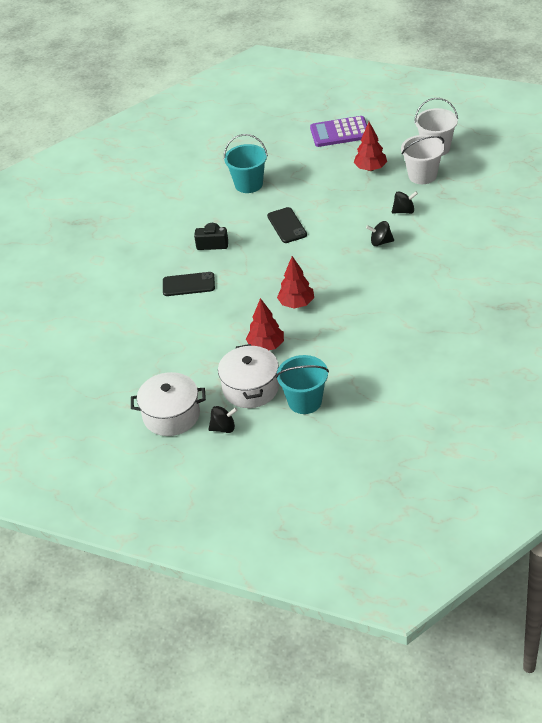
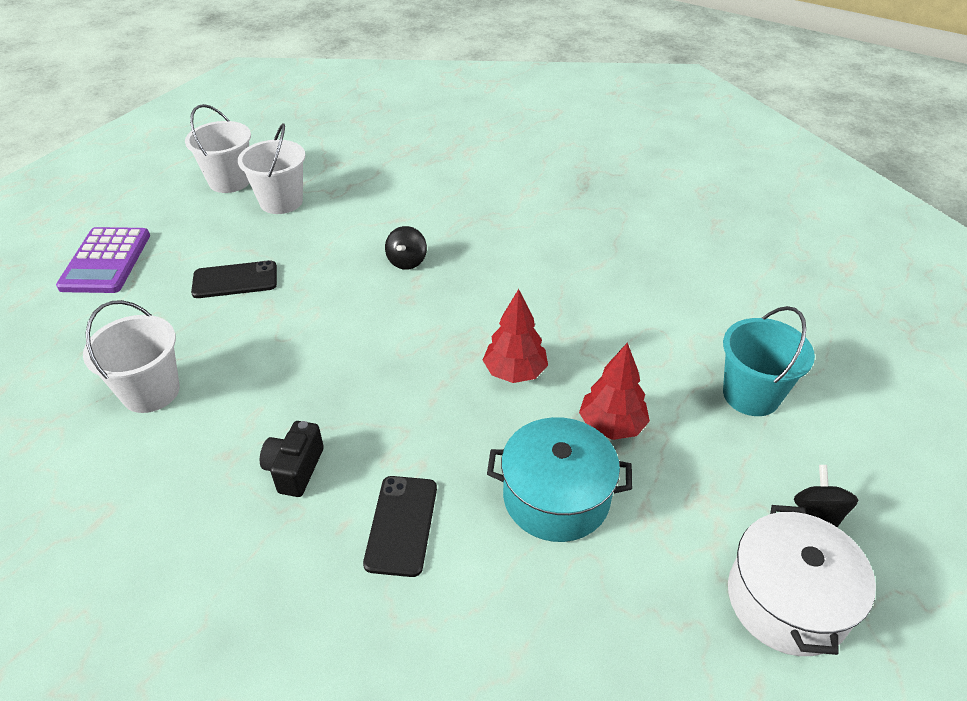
camera: 85 degrees left, 0 degrees up
(214, 332) = (556, 497): none -> turquoise pot
(248, 184) = (151, 391): turquoise bucket -> white bucket
(251, 388) = (716, 461): white pot -> none
(287, 225) = (305, 356): black phone -> black phone (235, 280)
(370, 168) = (226, 244): red tree -> none
(404, 211) = (350, 229): black spinning top -> none

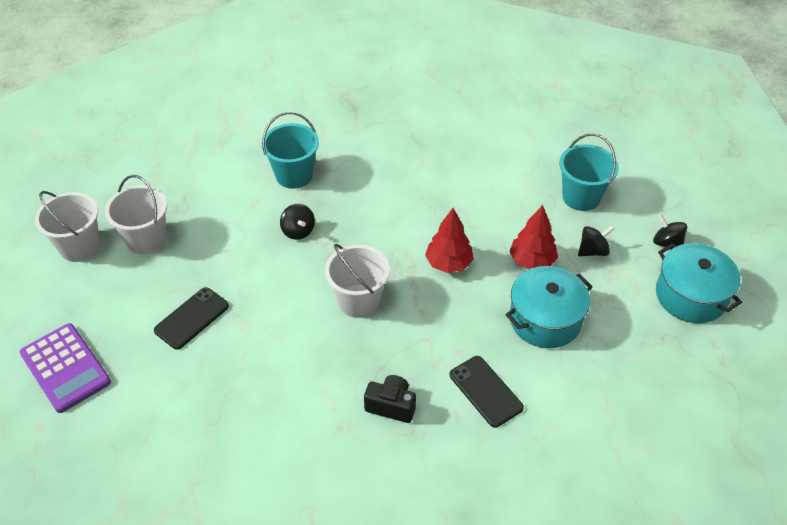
camera: 40 degrees left, 5 degrees up
(151, 391) = (236, 428): white bucket -> white bucket (358, 301)
(295, 469) = (391, 406): black camera -> black camera turned 135 degrees clockwise
(460, 215) = (294, 175): none -> turquoise bucket
(702, 461) = (593, 251): none -> black spinning top
(787, 600) = (690, 296): white pot -> turquoise pot

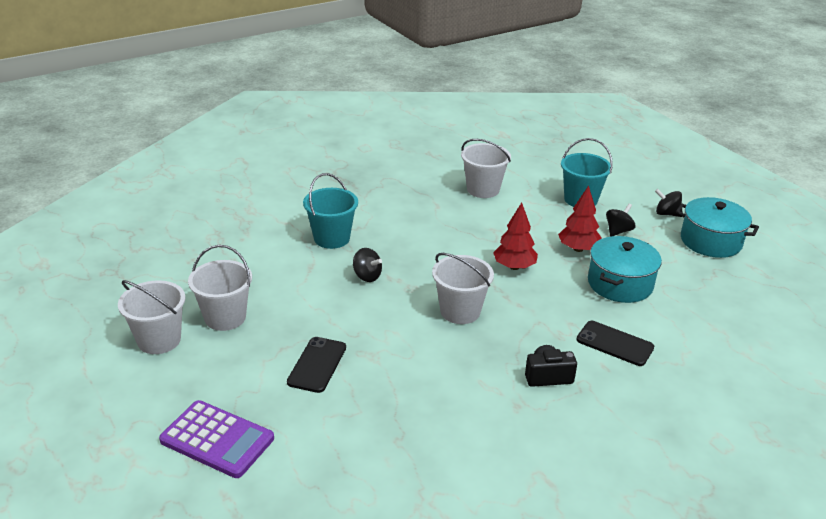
camera: 25 degrees left, 15 degrees down
(483, 154) = (483, 189): none -> white bucket

